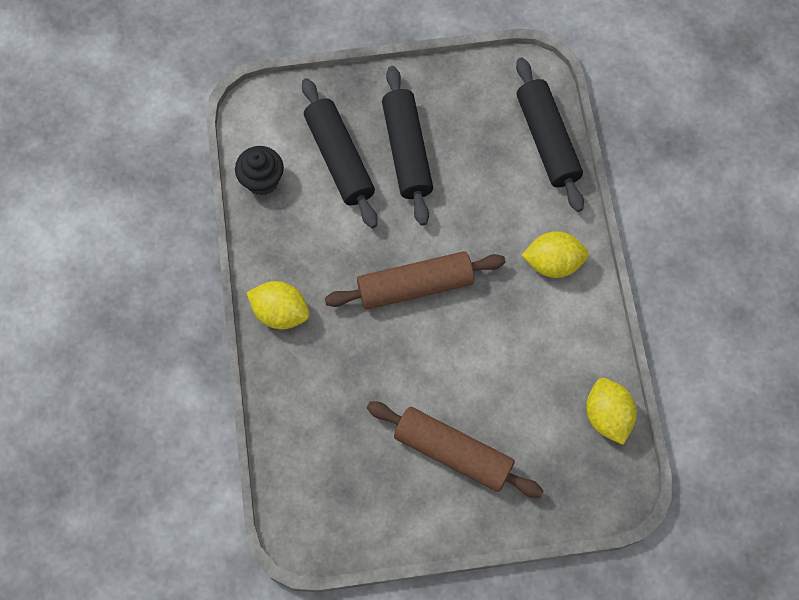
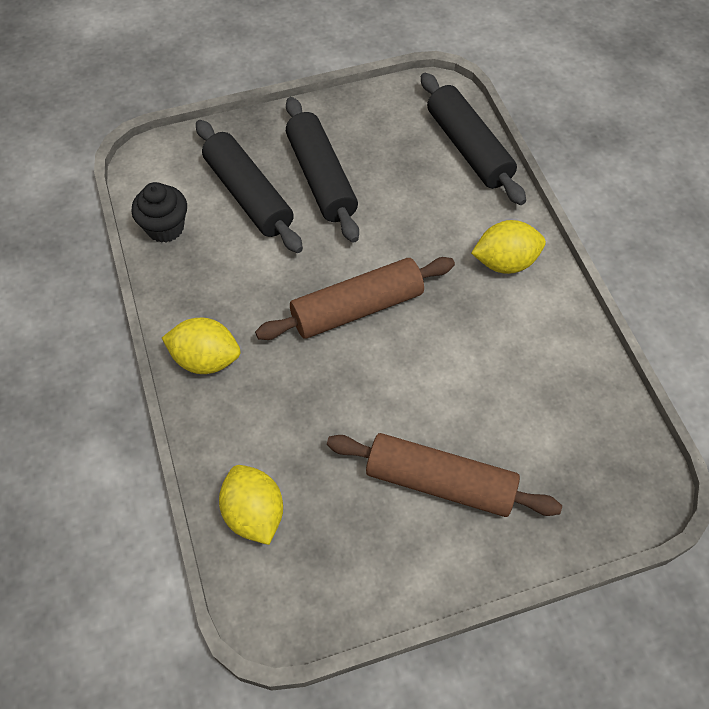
camera: 10 degrees left, 10 degrees down
(607, 416) = (609, 411): yellow lemon -> yellow lemon (254, 514)

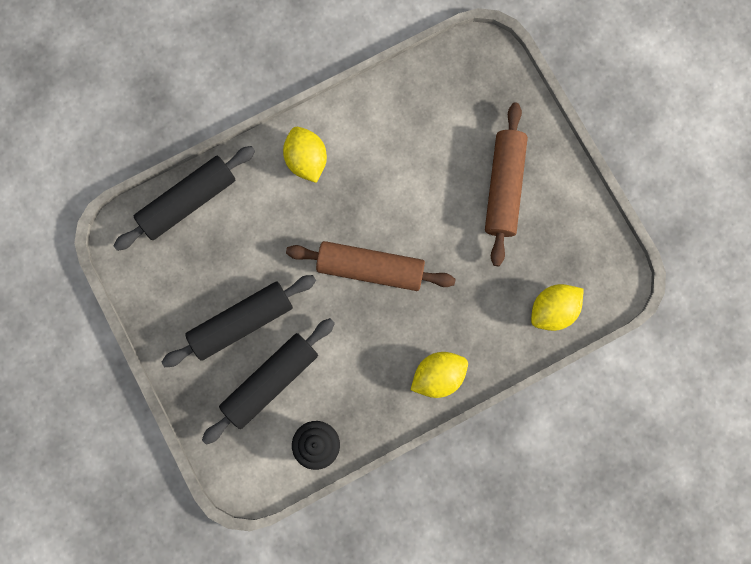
camera: 100 degrees left, 20 degrees up
(206, 359) = (438, 376): yellow lemon -> yellow lemon turned 60 degrees clockwise
(357, 308) = (370, 269): brown rolling pin -> brown rolling pin turned 45 degrees counterclockwise

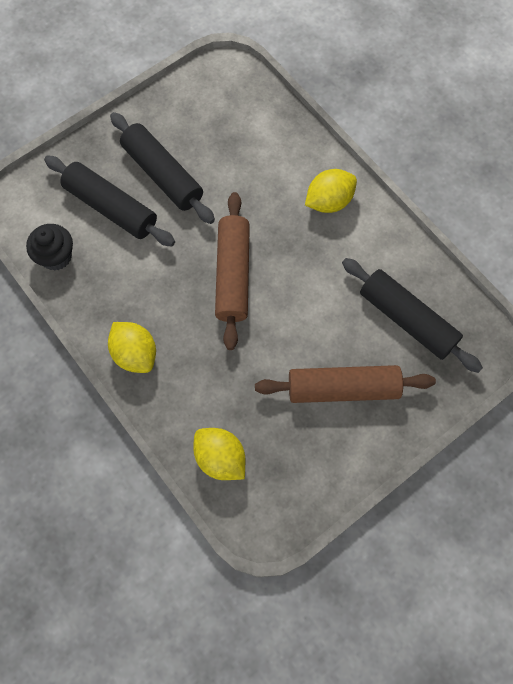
camera: 80 degrees right, 10 degrees down
(188, 201) = (267, 113): black rolling pin -> black rolling pin (407, 320)

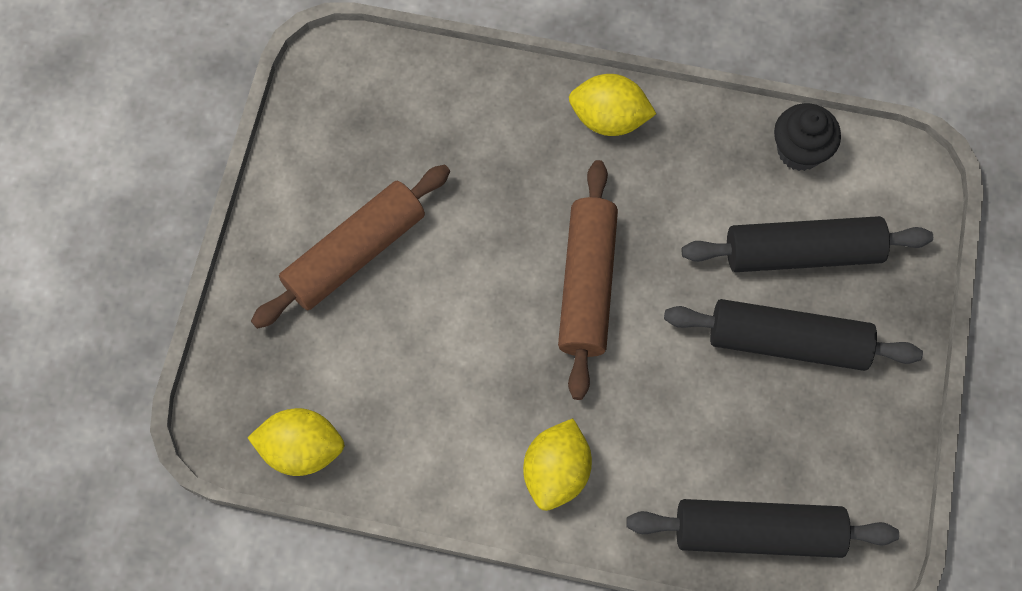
camera: 140 degrees right, 0 degrees up
(220, 458) = (426, 89): yellow lemon -> yellow lemon (302, 449)
(233, 275) = (587, 284): brown rolling pin -> brown rolling pin turned 45 degrees clockwise
(407, 320) = (341, 390): black rolling pin -> black rolling pin (757, 532)

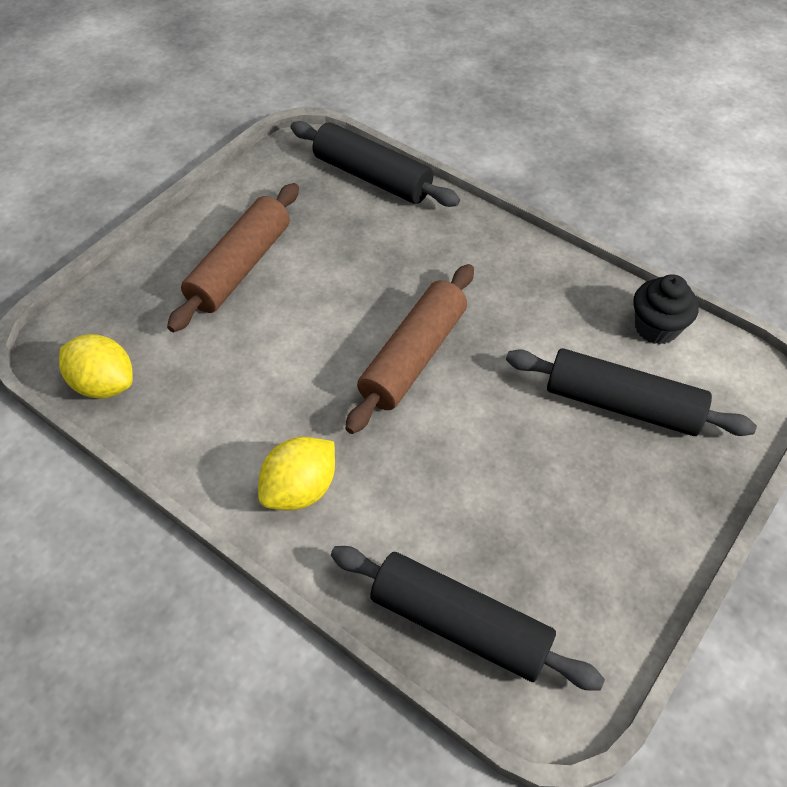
camera: 25 degrees right, 15 degrees down
(355, 253) = (240, 267): brown rolling pin -> brown rolling pin turned 45 degrees counterclockwise
(609, 119) = (499, 250): yellow lemon -> none
(787, 342) = (573, 470): black rolling pin -> black rolling pin (372, 177)

